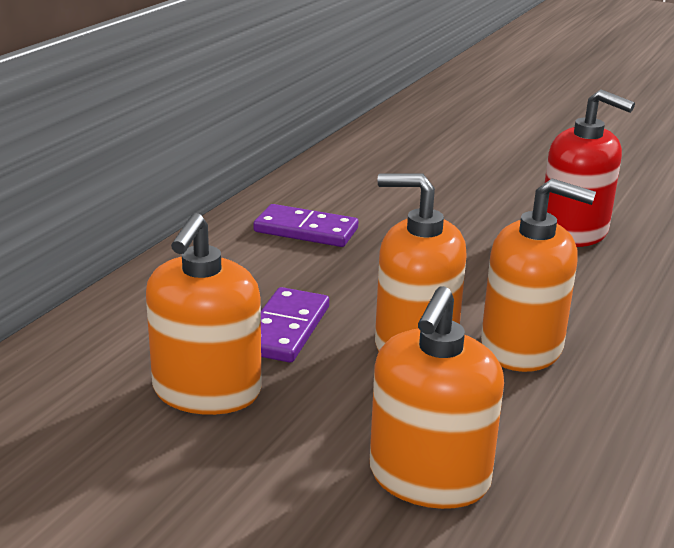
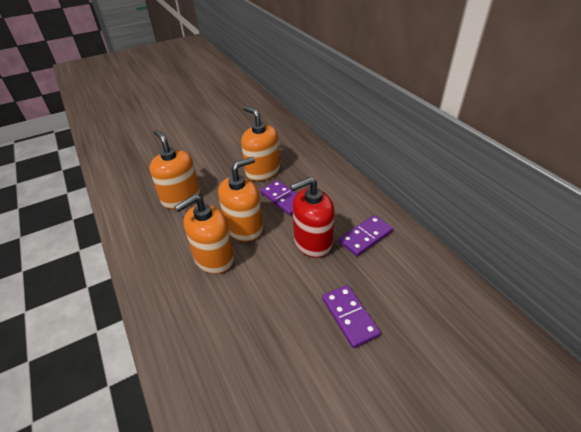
camera: 125 degrees right, 15 degrees up
(466, 213) = (350, 317): none -> purple domino
(573, 232) = (292, 360): red soap dispenser -> red soap dispenser (312, 242)

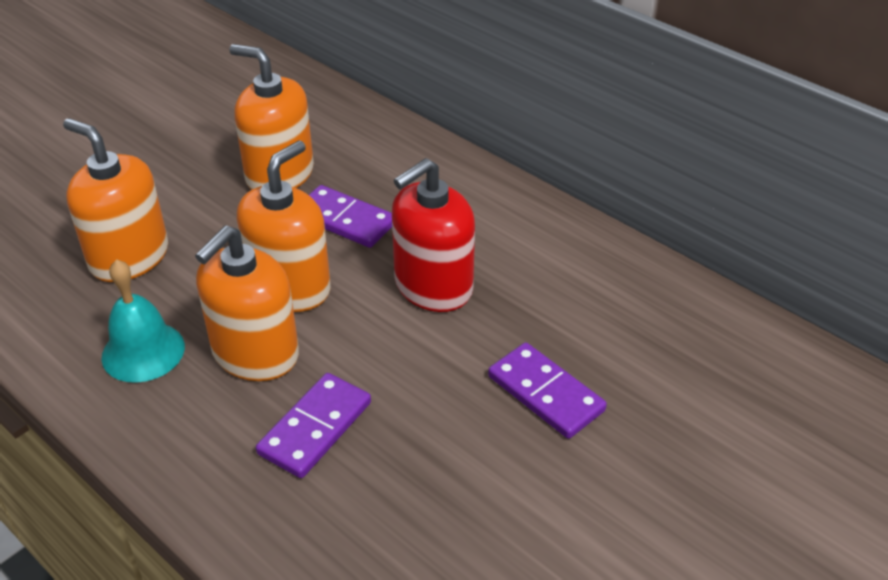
camera: 20 degrees left, 0 degrees up
(166, 245) = (143, 351): none -> turquoise bell
(365, 237) = (525, 258): purple domino -> purple domino (315, 428)

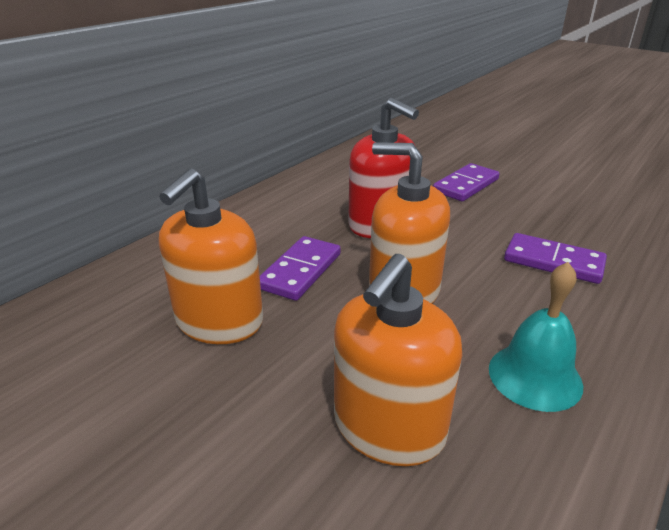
camera: 95 degrees left, 10 degrees down
(255, 354) = (496, 300): orange soap dispenser -> none

